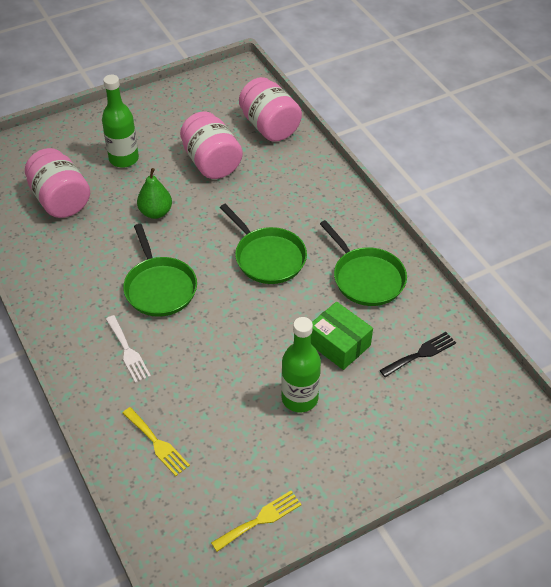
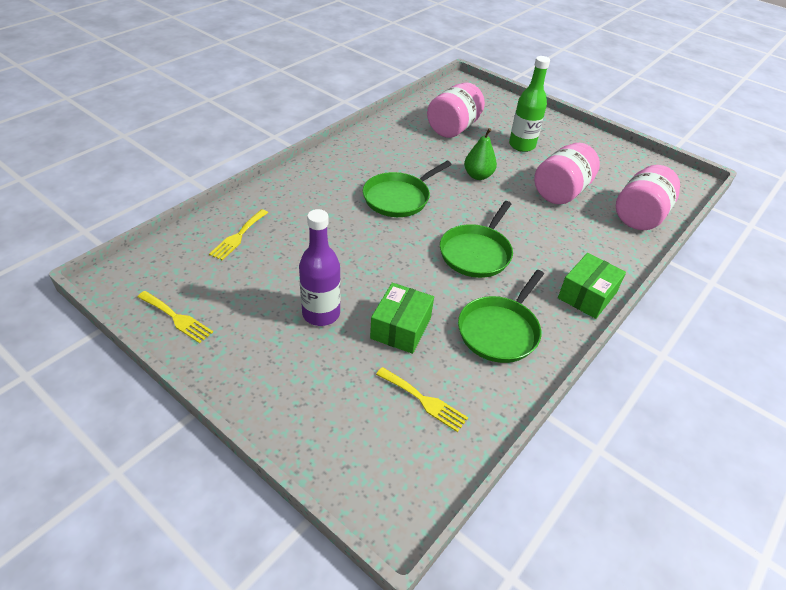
camera: 65 degrees right, 5 degrees down
(127, 351) = (324, 197): white fork -> none
(299, 398) = (321, 314): green bottle -> purple bottle
(349, 206) = (587, 295): none -> green box
(420, 354) = (423, 400): black fork -> yellow fork

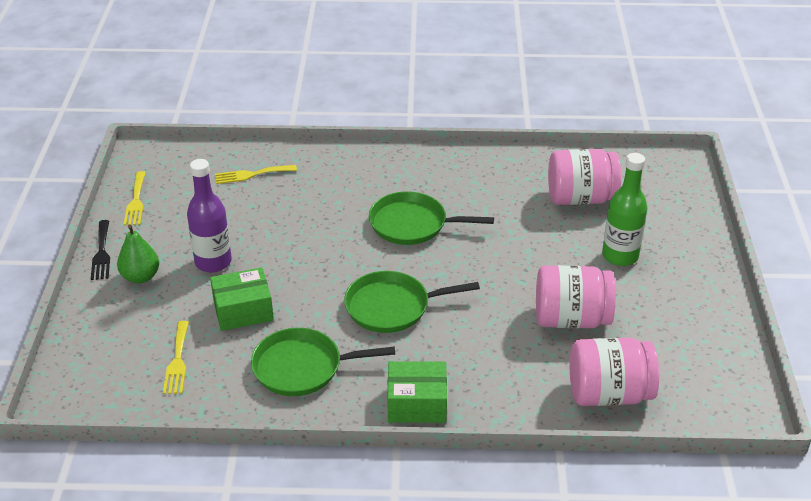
camera: 55 degrees right, 5 degrees down
(218, 377) = (101, 252): none -> black fork
(478, 176) = (517, 252): green pear -> green pear (140, 277)

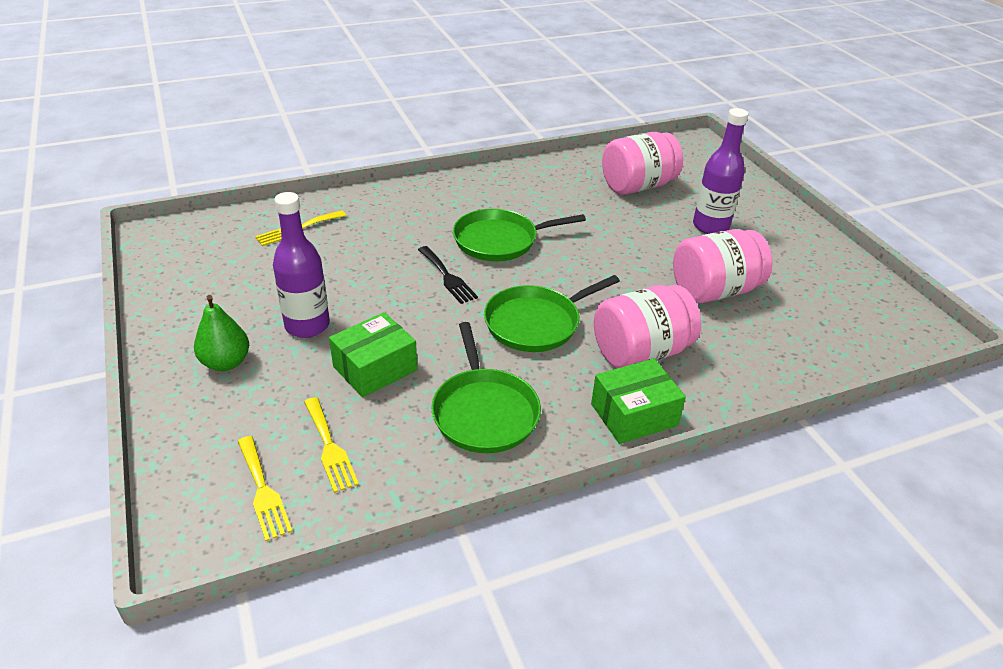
camera: 25 degrees left, 0 degrees up
(101, 252) = (159, 347): black fork -> black fork (447, 276)
(136, 201) = (174, 283): yellow fork -> yellow fork (262, 490)
(302, 367) = (484, 412): green pan -> green pan turned 75 degrees counterclockwise
(608, 394) = (804, 350): pink jar -> pink jar (641, 352)
(620, 256) = (710, 226): green bottle -> purple bottle

